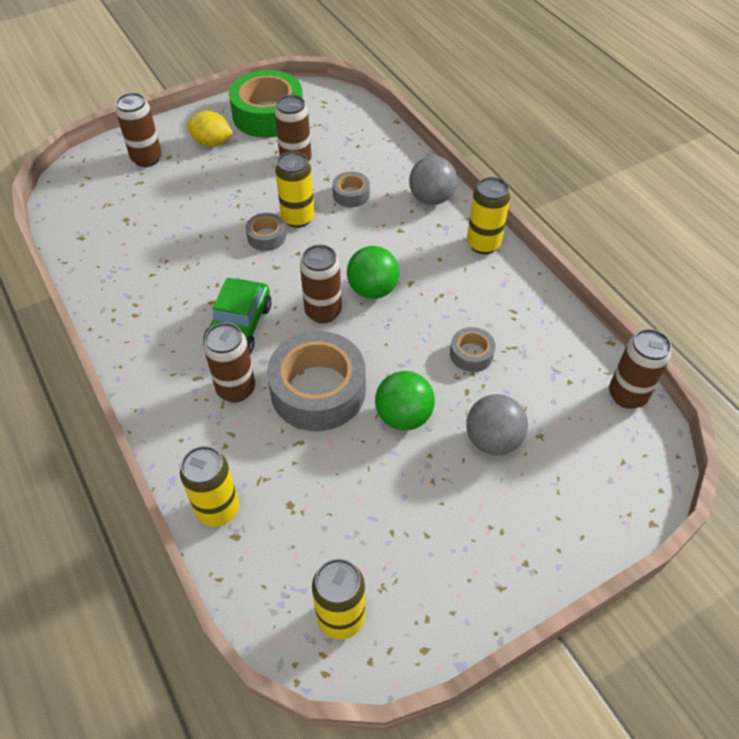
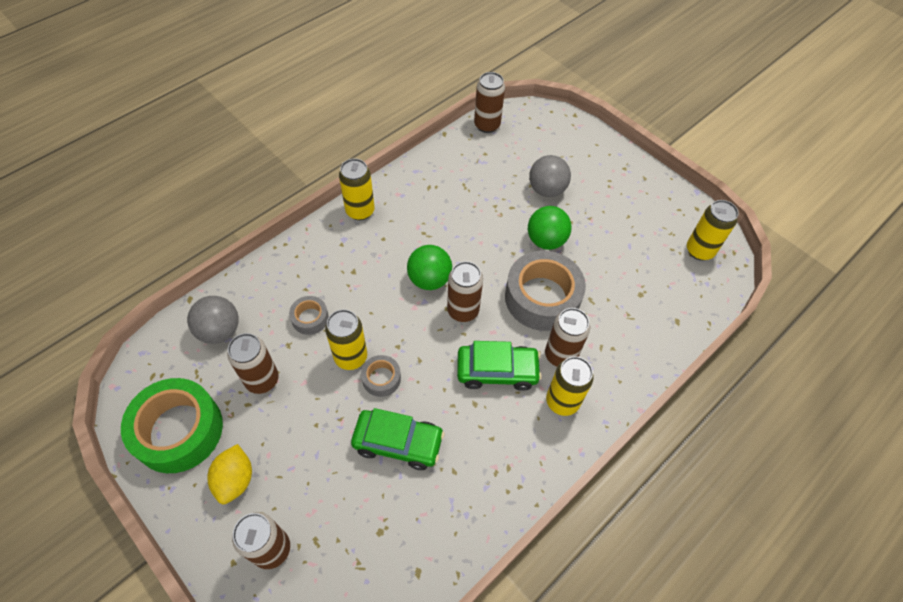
camera: 105 degrees left, 5 degrees up
(197, 240) = (398, 442): none -> green car
(218, 509) = (663, 337): yellow can -> yellow can (562, 401)
(431, 199) = (308, 254): grey ball -> grey ball (220, 331)
(471, 354) = (478, 208): grey tape -> none

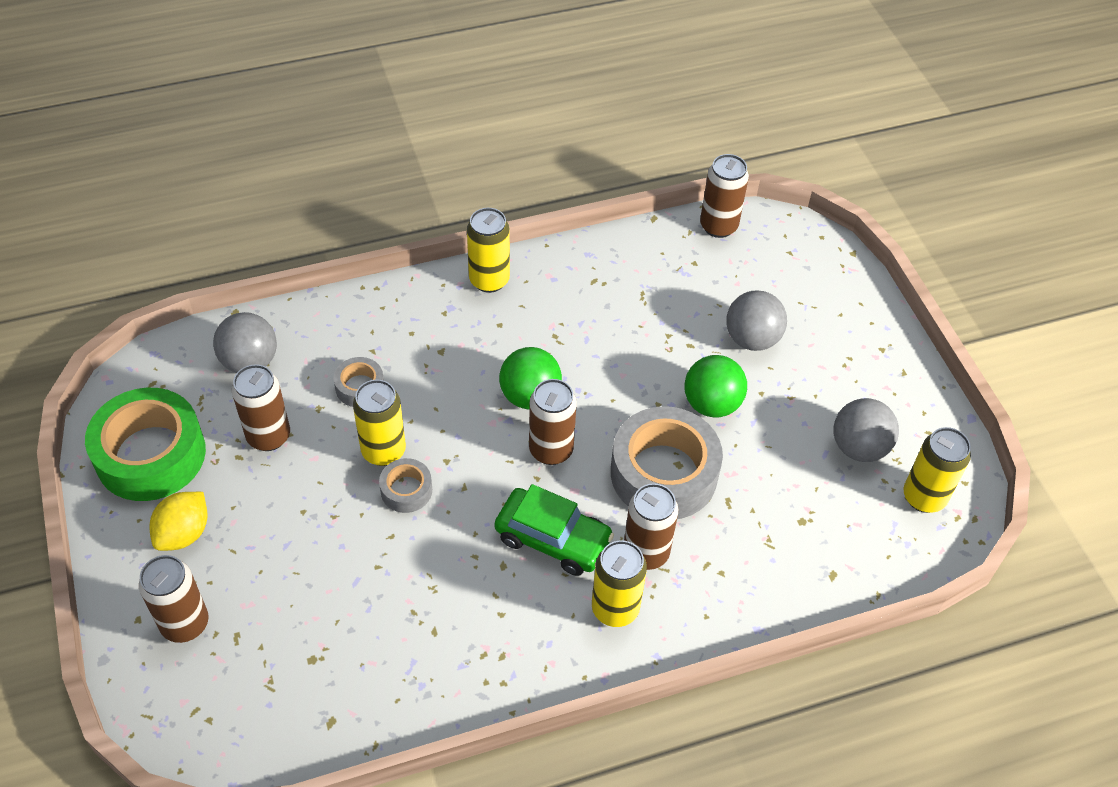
camera: 25 degrees right, 5 degrees down
(398, 442) = (386, 571): green car -> none
(646, 234) = (859, 447): none -> grey ball

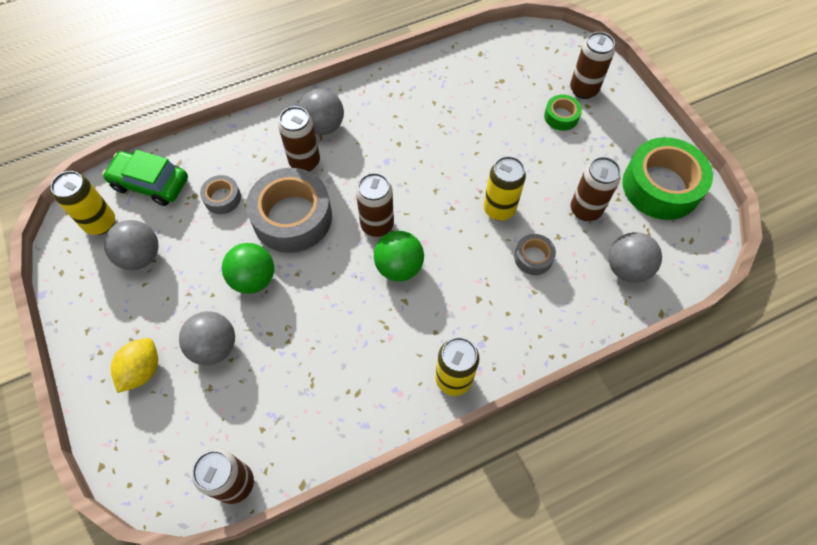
camera: 175 degrees right, 10 degrees up
(184, 533) = (610, 138): yellow lemon -> yellow lemon (142, 370)
(242, 579) = (561, 116): none -> green tape
(406, 490) = (474, 183): grey tape -> grey tape (222, 198)
(553, 539) = (368, 163): green car -> green car (150, 183)
(615, 609) = (323, 126): yellow can -> grey ball

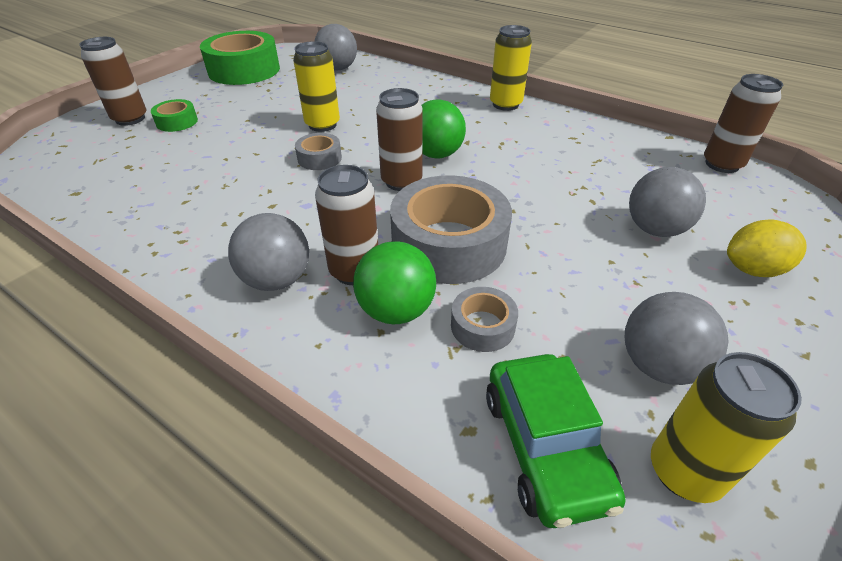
camera: 120 degrees left, 20 degrees down
(253, 279) = (555, 238): green ball -> green ball (396, 310)
(533, 257) = (362, 100): grey tape -> grey tape (319, 158)
(585, 210) = (292, 91): brown can -> none

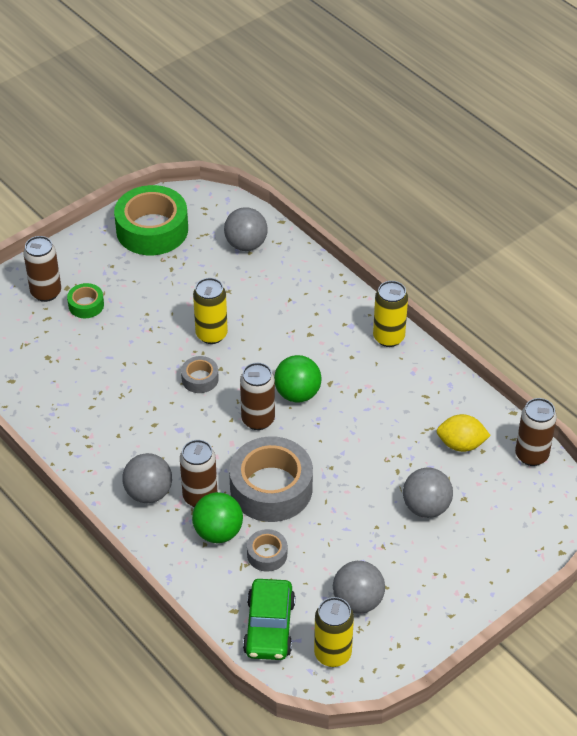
camera: 15 degrees right, 5 degrees up
(753, 269) = (469, 554): yellow lemon -> yellow lemon (461, 444)

